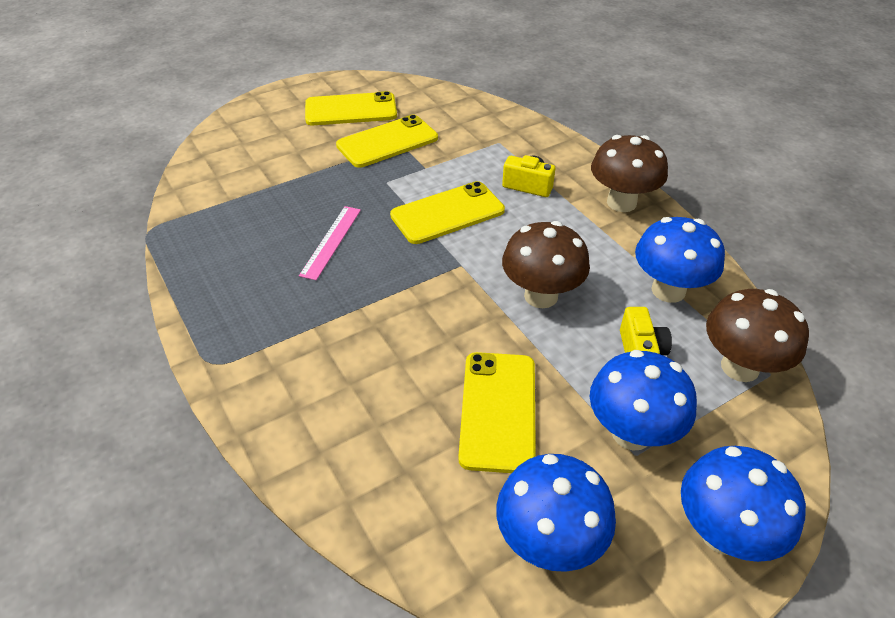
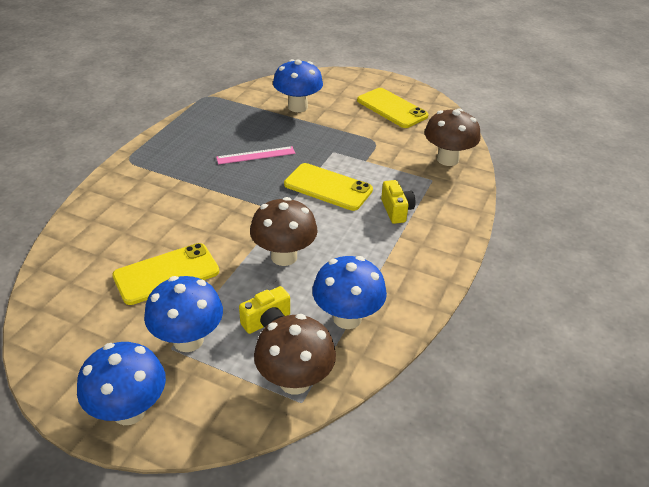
camera: 55 degrees right, 5 degrees down
(387, 142) = (375, 135): yellow phone -> none
(548, 542) = (79, 329): blue mushroom -> blue mushroom (297, 107)
(621, 202) = (427, 262): brown mushroom -> brown mushroom (447, 159)

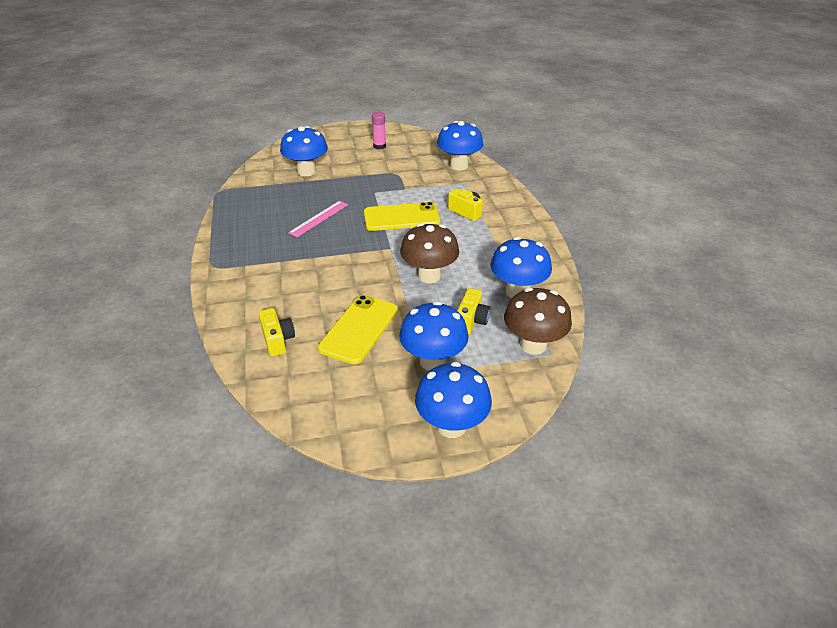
camera: 35 degrees left, 0 degrees up
(97, 248) = (278, 340): none -> yellow camera
(392, 108) = (379, 146): yellow phone -> pink glue stick
(447, 159) = (459, 165): brown mushroom -> blue mushroom

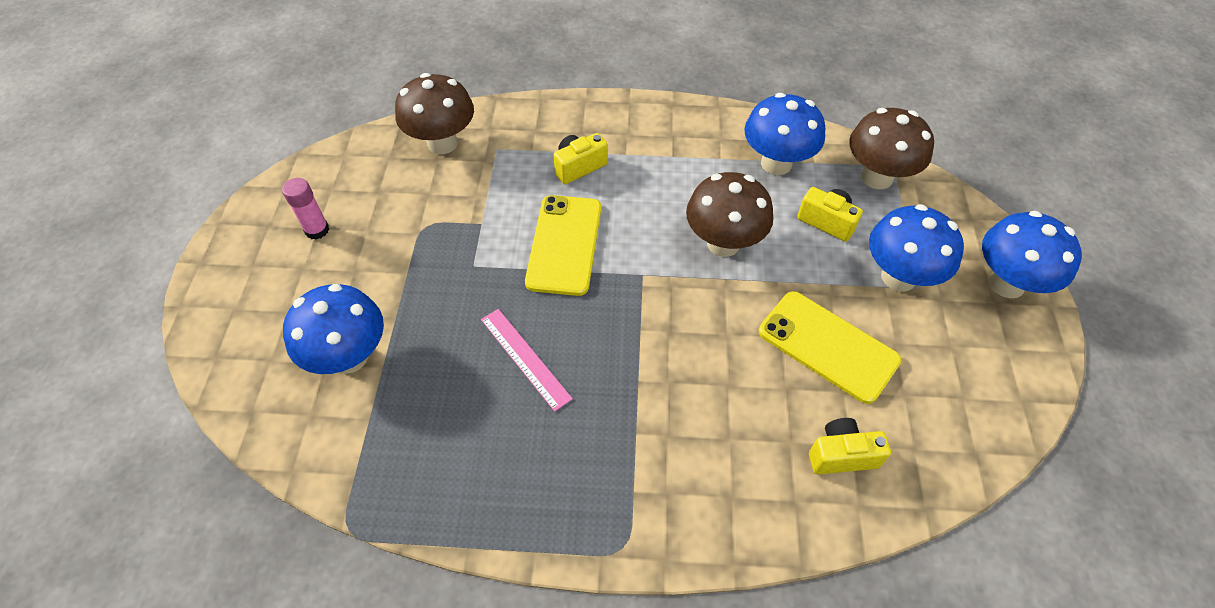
camera: 75 degrees left, 15 degrees up
(459, 165) = (442, 143): blue mushroom -> brown mushroom

